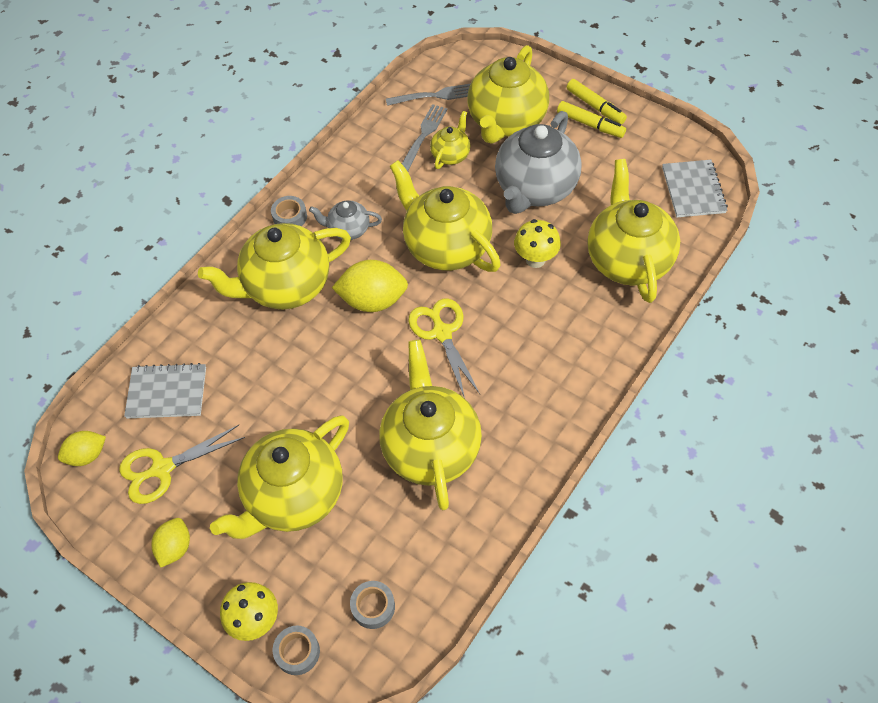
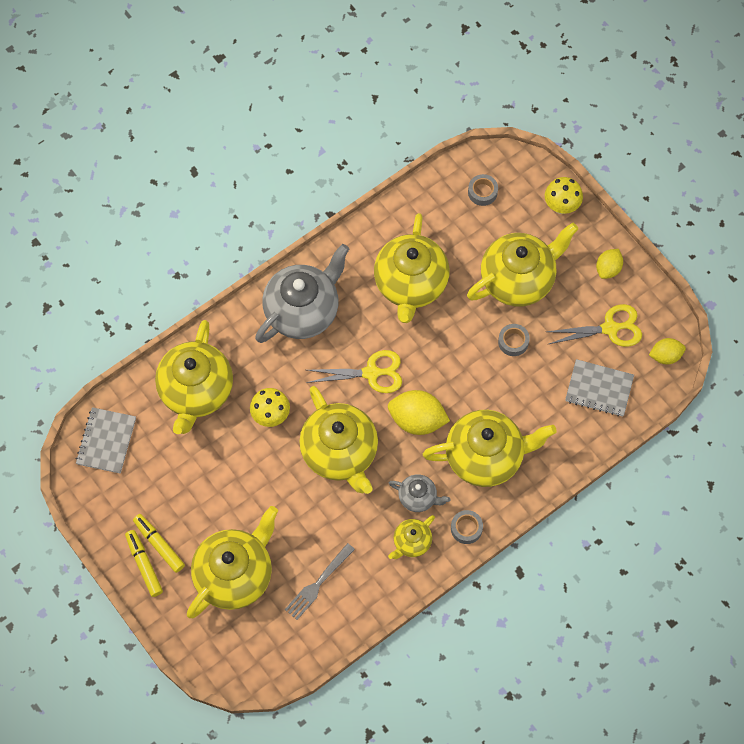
camera: 165 degrees left, 10 degrees up
(297, 652) = (538, 180): grey tape -> grey tape (513, 342)
(435, 96) = (290, 631): grey fork -> none
(442, 333) = (371, 373): yellow scissors -> yellow scissors turned 90 degrees counterclockwise
(451, 155) = (301, 551): yellow teapot -> yellow teapot (411, 542)
(535, 189) = (241, 488): grey teapot -> grey teapot (303, 310)

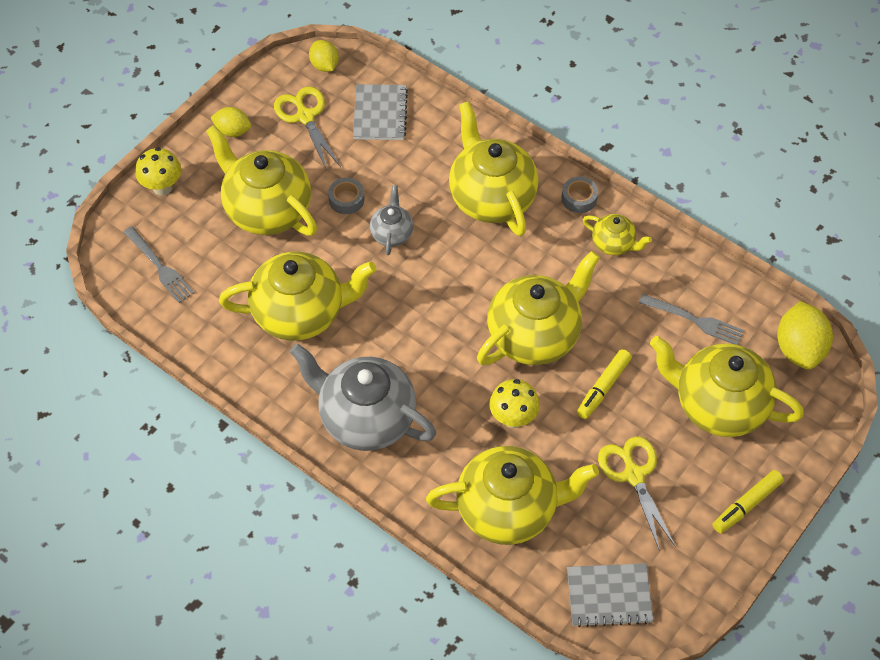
camera: 105 degrees left, 10 degrees down
(159, 544) = (716, 496): yellow marker -> yellow marker (603, 388)
(371, 373) = (426, 327): yellow scissors -> yellow scissors (634, 475)
(417, 420) = (469, 269): yellow lemon -> yellow lemon (799, 349)
(418, 497) = (560, 249): grey teapot -> grey teapot (392, 233)
(482, 192) = (159, 267): grey tape -> grey fork

